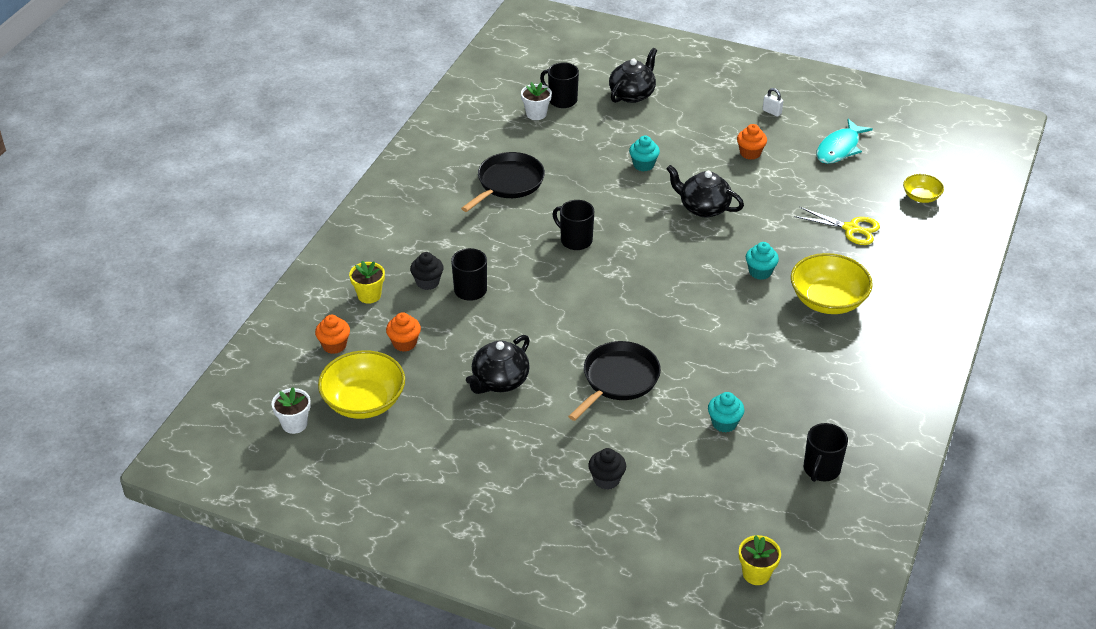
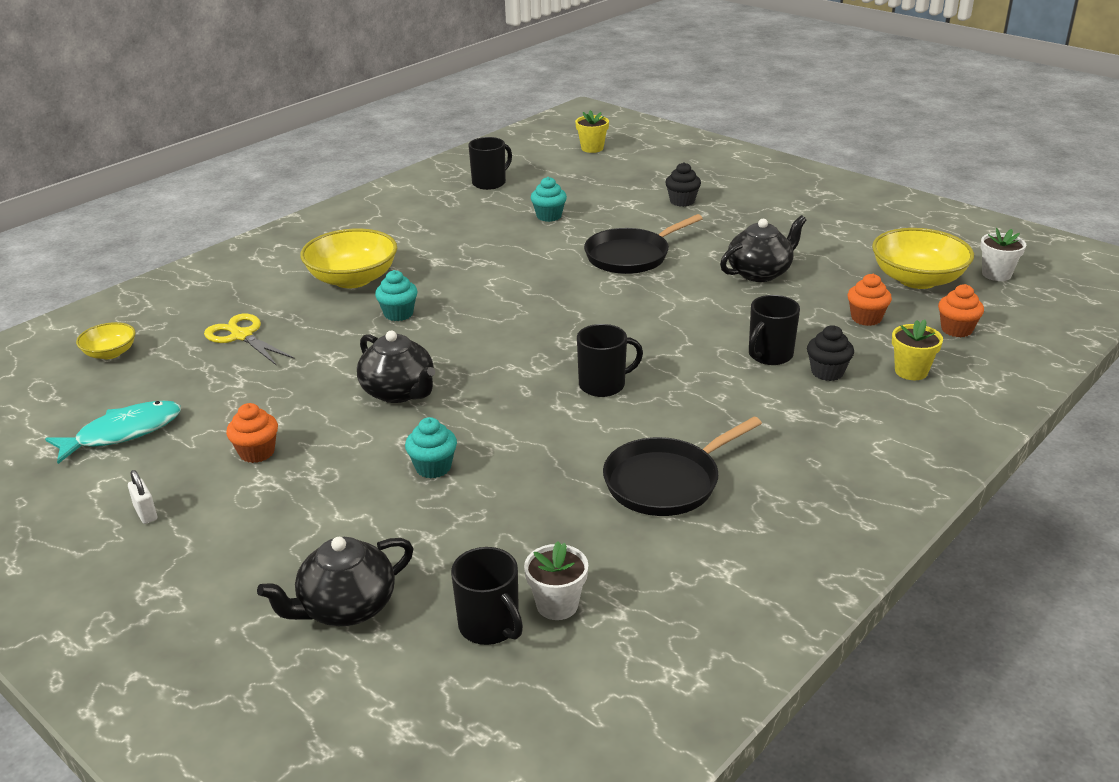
camera: 160 degrees left, 10 degrees down
(575, 240) = (603, 385): black mug -> black mug turned 75 degrees counterclockwise

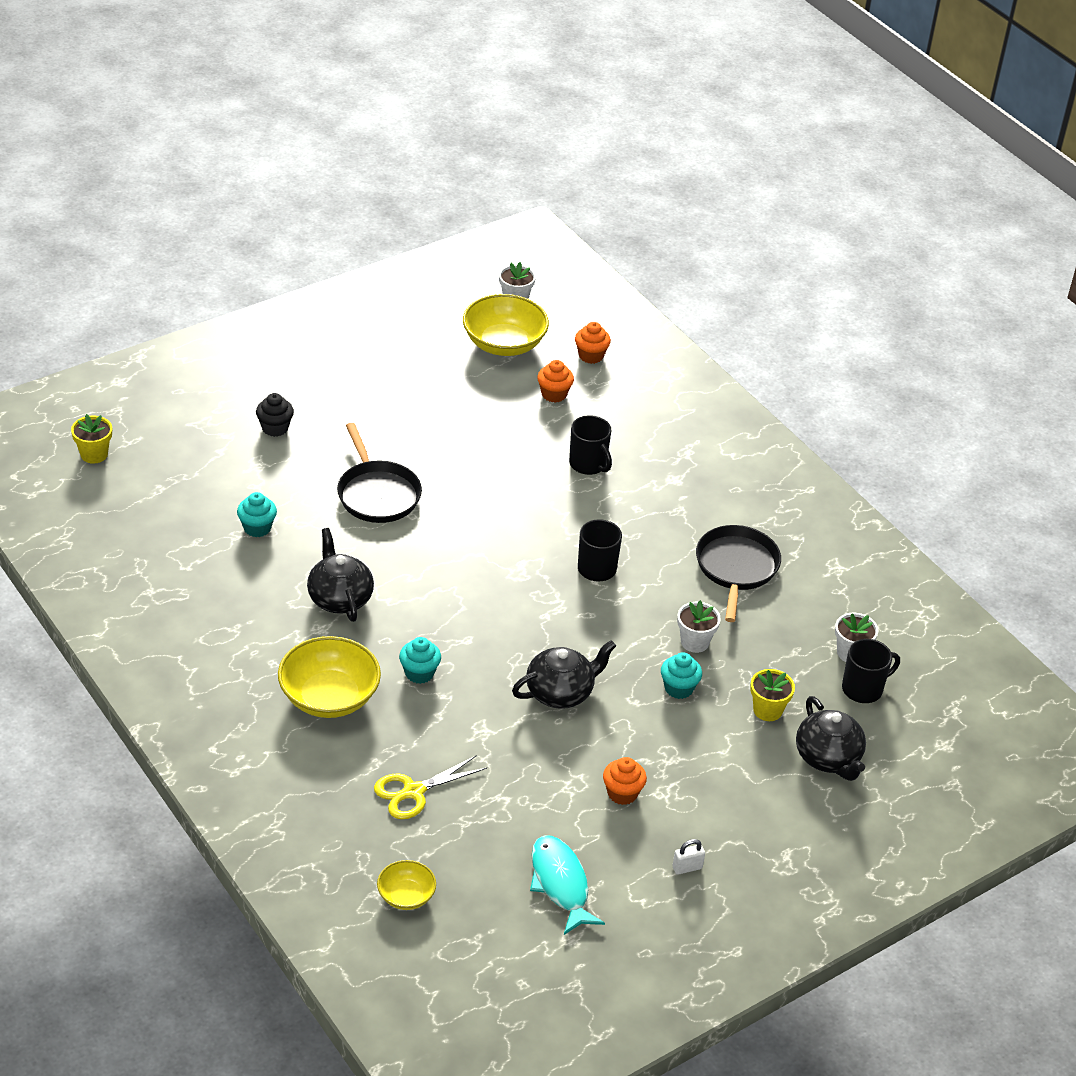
camera: 80 degrees left, 10 degrees up
(490, 183) = (143, 554): black mug -> none
(516, 468) = (694, 642): none -> white flower pot
(666, 482) = (736, 568): black pan -> black pan turned 150 degrees counterclockwise
(760, 273) = (450, 425): black teapot -> black teapot (339, 598)
(827, 372) = (625, 443): black cupcake -> none
(911, 371) = (640, 401): yellow flower pot -> yellow flower pot (767, 710)

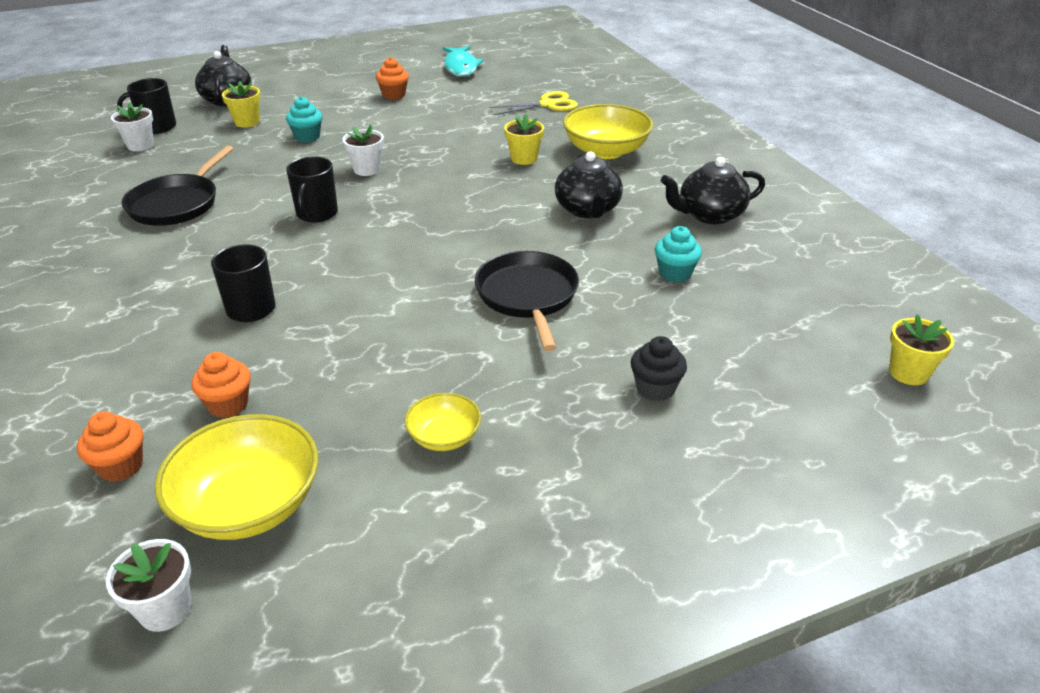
camera: 165 degrees left, 5 degrees down
(406, 896) = (564, 69): yellow bowl -> yellow bowl (444, 437)
(419, 673) = (524, 158): turquoise cupcake -> yellow flower pot
(561, 692) = (407, 141): black teapot -> black teapot (709, 215)
(687, 868) = (373, 67): white padlock -> none
(694, 642) = (268, 160): white flower pot -> white flower pot (367, 169)

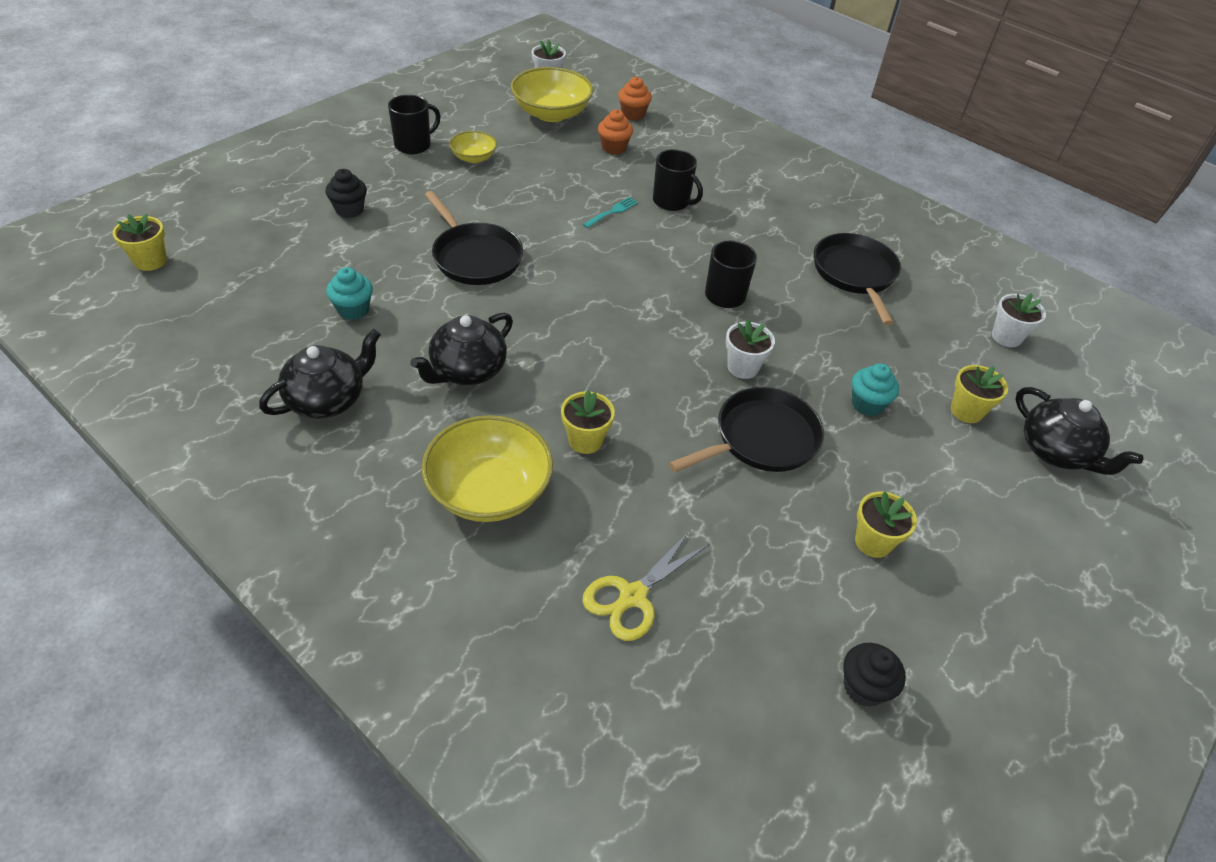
camera: 150 degrees right, 10 degrees up
(157, 127) = (1040, 371): black mug -> black mug (414, 145)
(333, 311) = (612, 212): none -> turquoise fork
(394, 95) = (873, 542): orange cupcake -> yellow flower pot
(402, 137) = (761, 438): none -> black pan
(461, 67) = (863, 687): turquoise fish -> black cupcake
(587, 210) = (467, 370): black teapot -> black teapot turned 105 degrees counterclockwise

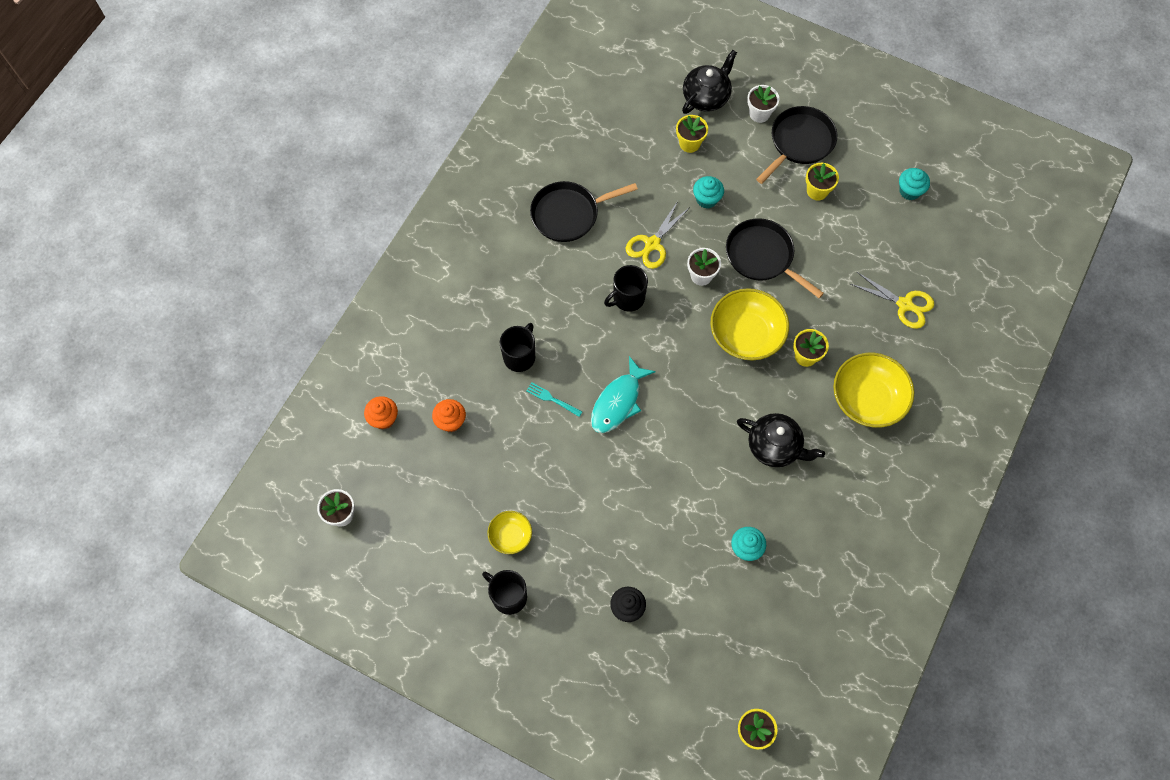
camera: 100 degrees left, 20 degrees up
(328, 399) = (837, 524): black teapot -> none
(475, 257) = (651, 484): black pan -> black pan (799, 142)
(551, 113) = (408, 492): yellow bowl -> yellow bowl (746, 334)
(588, 256) = (618, 402): none -> turquoise fish
(800, 334) = (652, 244): none -> yellow scissors
(863, 687) = (909, 191): black cupcake -> turquoise cupcake
(1006, 337) = (605, 118): white flower pot -> white flower pot (759, 114)

